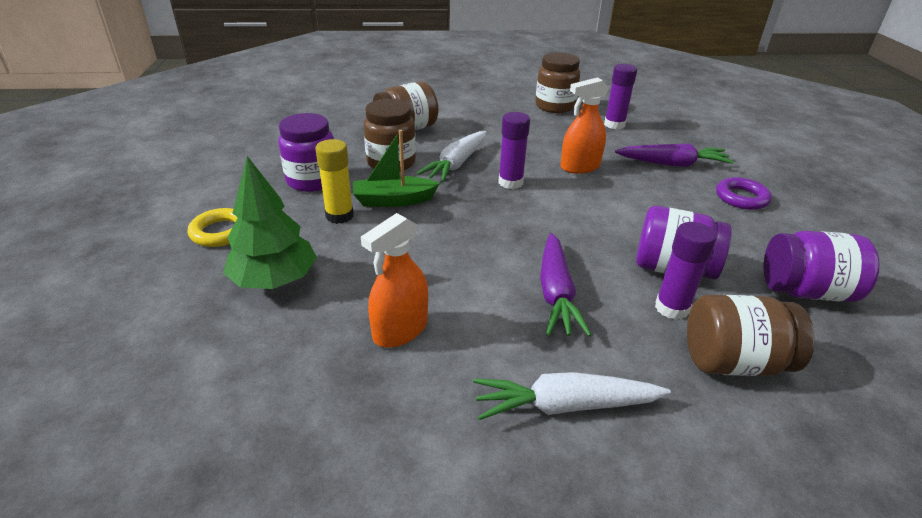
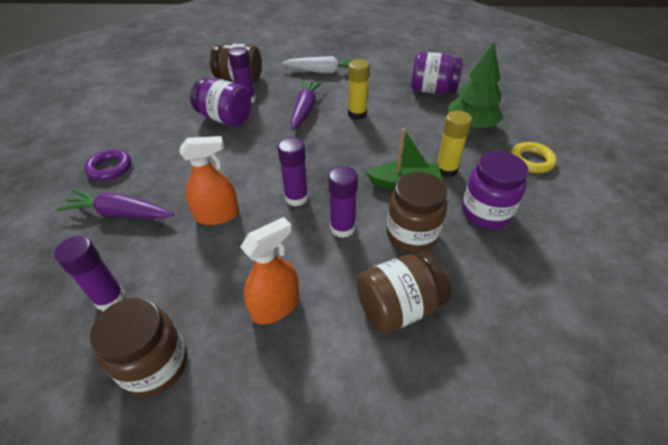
camera: 170 degrees left, 10 degrees up
(400, 330) = (393, 98): orange spray bottle -> orange spray bottle (275, 306)
(456, 164) = (342, 228): white carrot -> purple glue stick
(464, 290) = (357, 114): none -> yellow glue stick
(805, 291) = (164, 103): purple jar -> purple jar (432, 90)

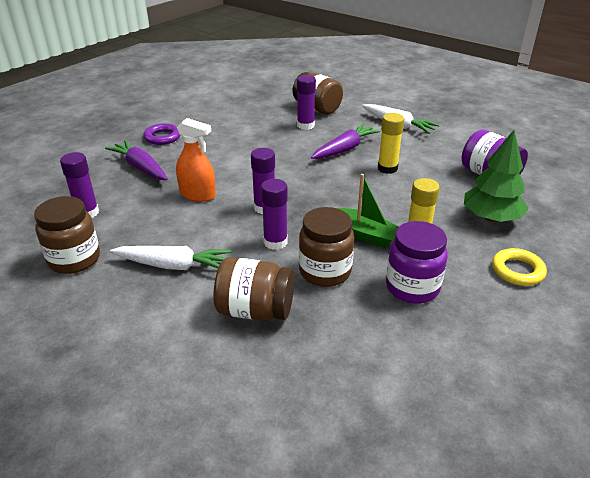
camera: 35 degrees right, 10 degrees down
(225, 118) = (274, 133): purple jar -> none
(275, 306) = (174, 265): orange spray bottle -> white carrot

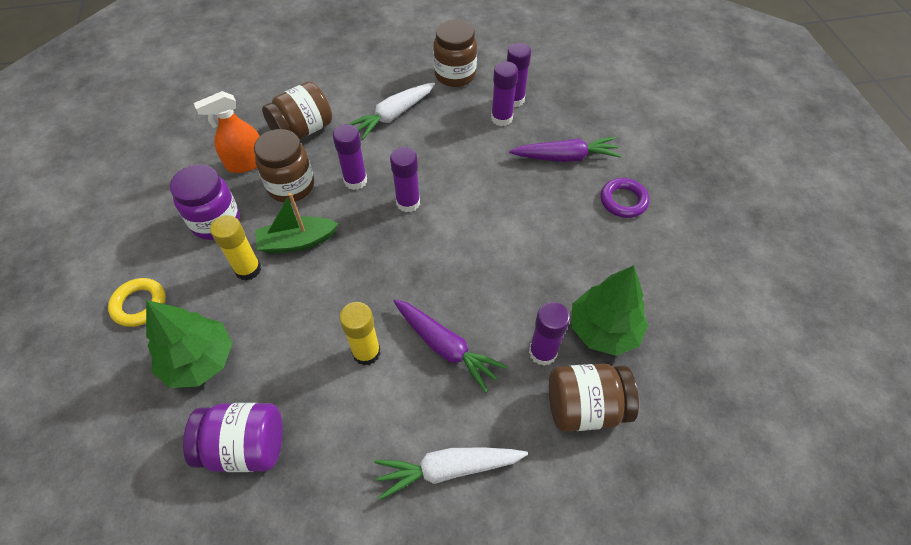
camera: 130 degrees right, 20 degrees up
(120, 208) = (501, 118): none -> purple glue stick
(198, 195) = (475, 171): orange spray bottle -> orange spray bottle (246, 163)
(268, 116) = (603, 330): none -> green tree
(345, 149) = (446, 347): purple carrot -> purple carrot turned 45 degrees counterclockwise

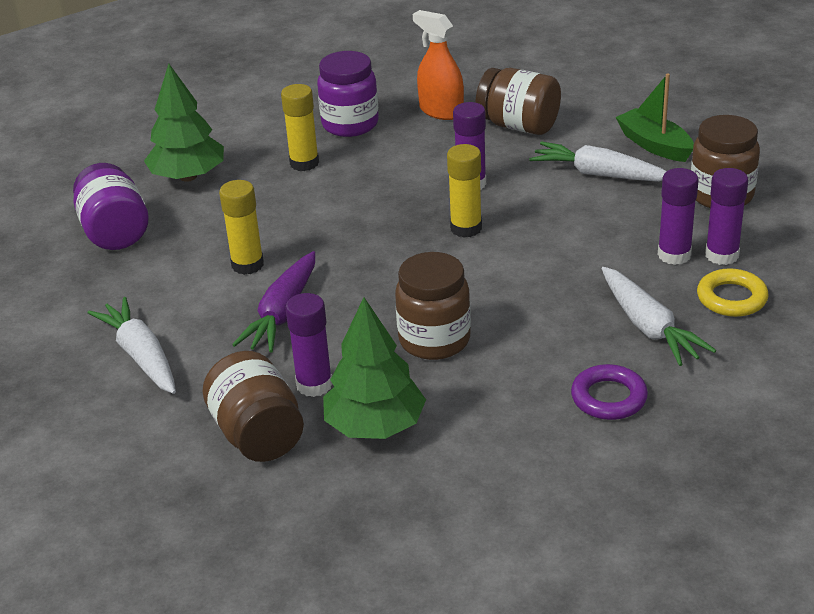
camera: 70 degrees right, 20 degrees down
(139, 305) = (229, 124): yellow ring -> yellow ring (731, 298)
(291, 186) = (430, 148): brown jar -> brown jar (434, 340)
(297, 242) = (358, 178): green boat -> green boat (654, 145)
(408, 203) = (466, 228): purple glue stick -> yellow glue stick
(565, 157) = (649, 327): purple carrot -> white carrot

